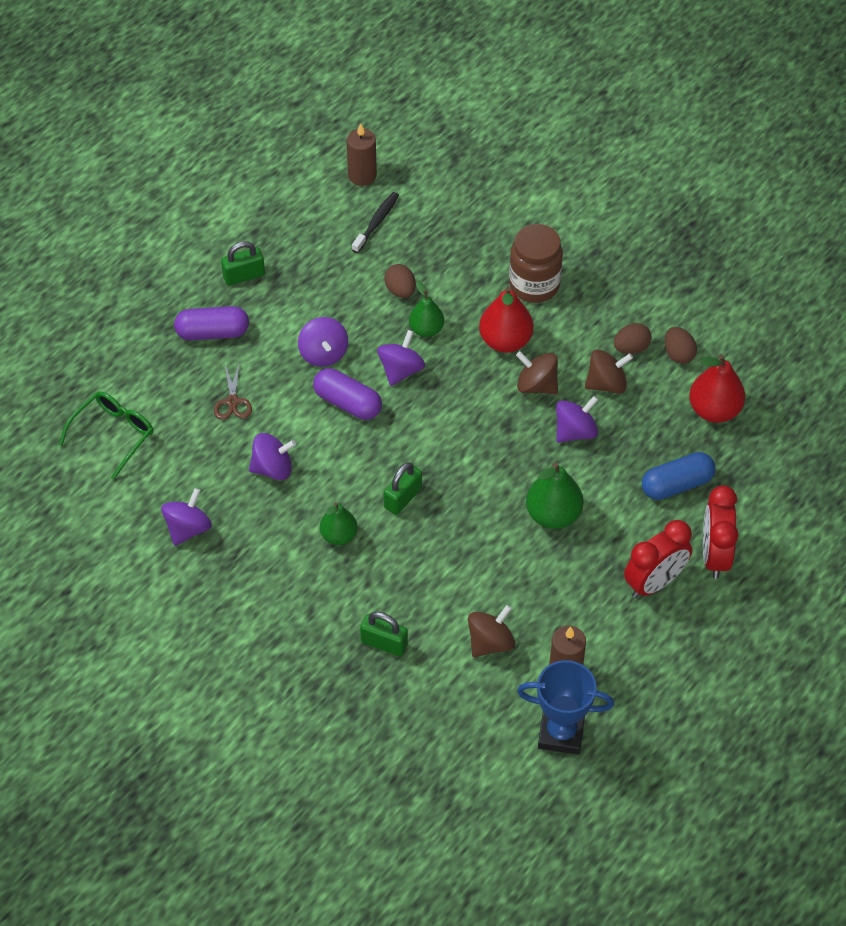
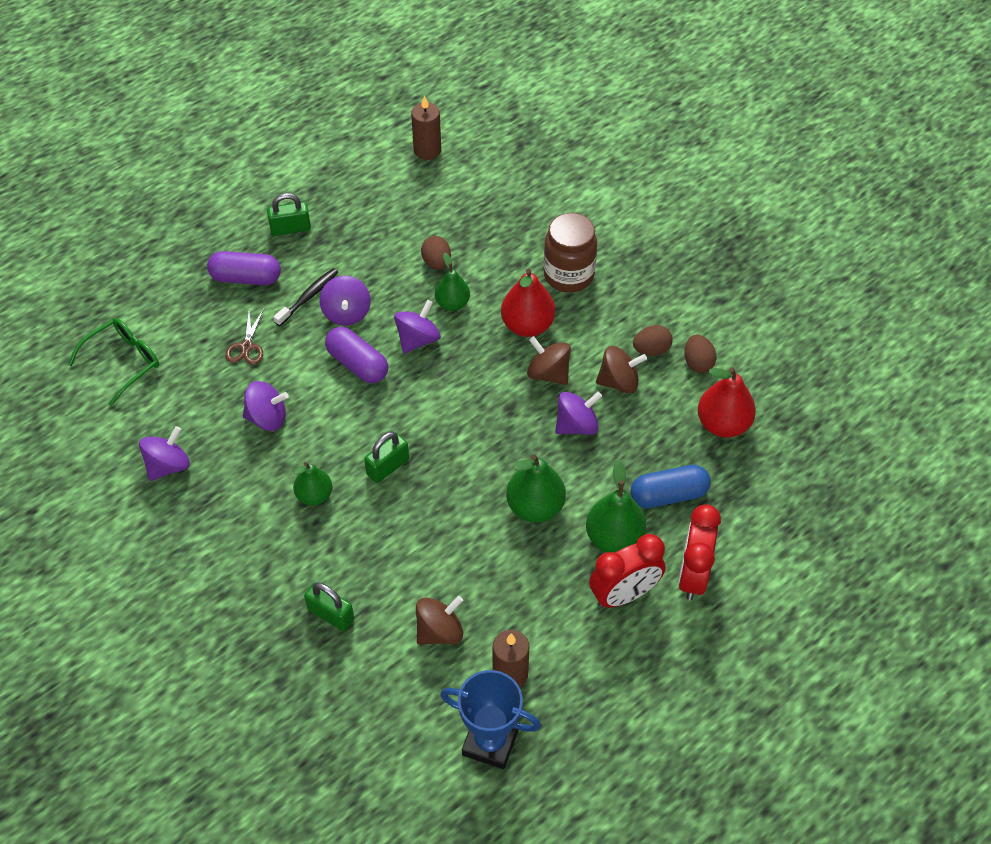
camera: 10 degrees right, 0 degrees up
(377, 222) = (430, 195): black toothbrush -> black toothbrush (308, 297)
(634, 532) = (614, 538): none -> green pear

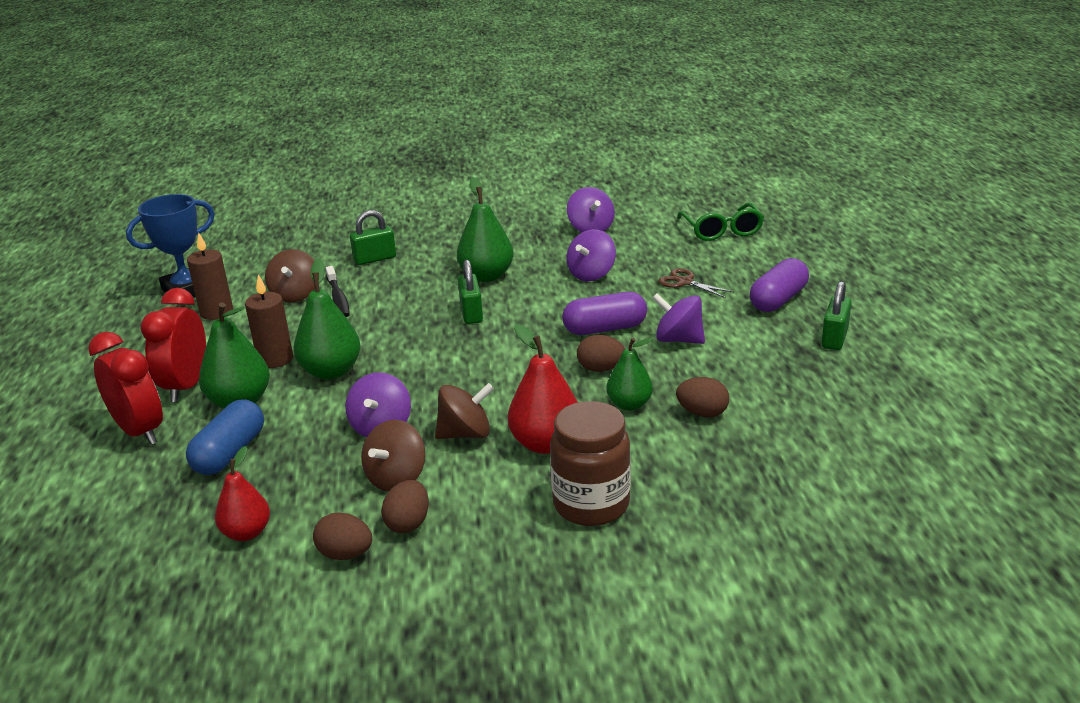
camera: 125 degrees right, 25 degrees down
(308, 297) = (721, 325): black toothbrush -> black toothbrush (338, 298)
(314, 495) = (486, 276): green pear -> green pear, size x1.52
(418, 339) = (601, 369): purple spinning top -> brown egg
(427, 150) = (919, 468): brown candle -> brown candle (275, 359)
(723, 424) = (246, 533): red pear -> red pear, size x0.66

